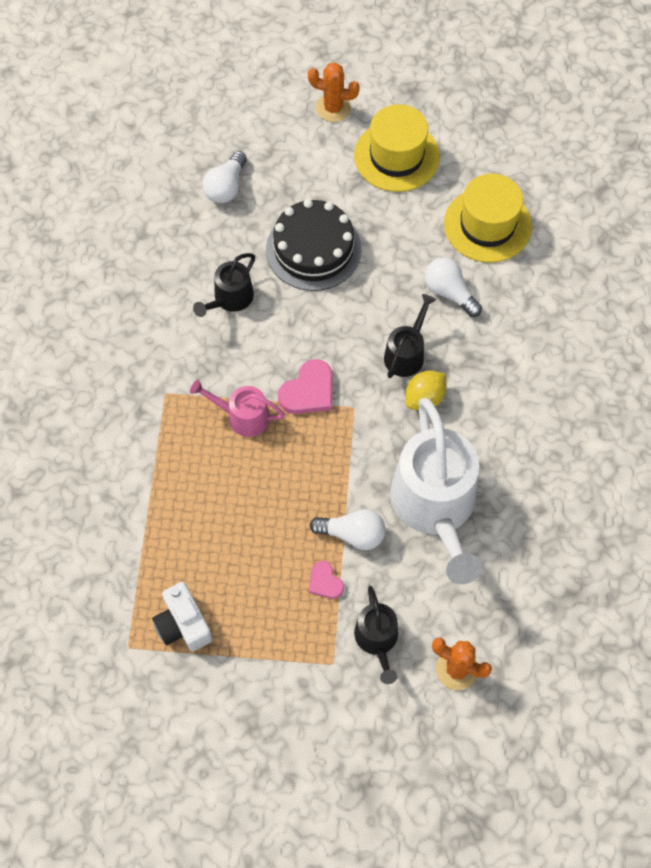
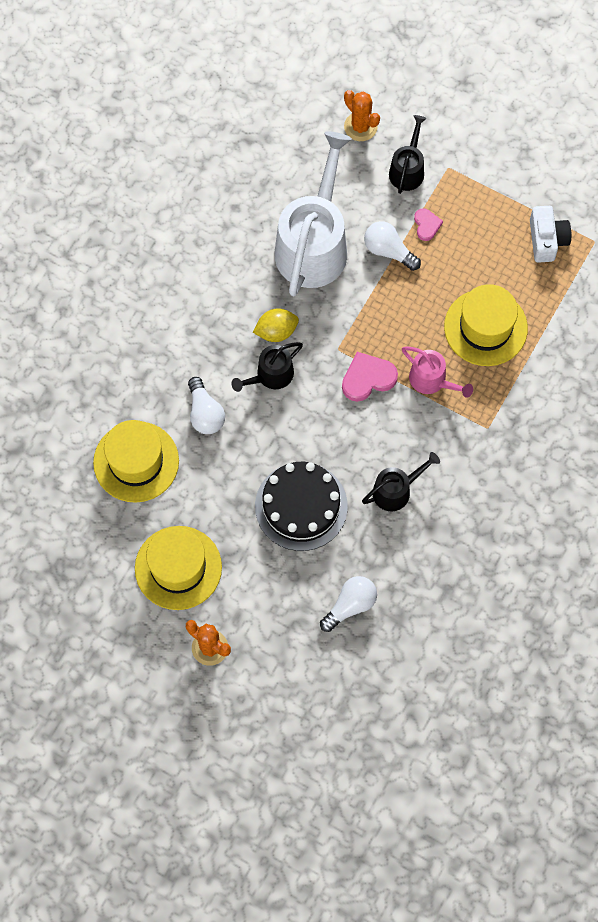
camera: 155 degrees left, 5 degrees up
(210, 495) = (485, 327): none -> yellow hat

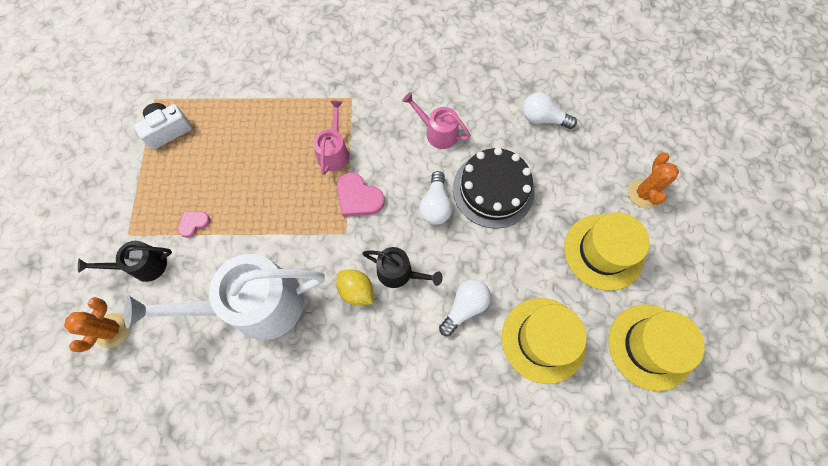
camera: 120 degrees left, 0 degrees up
(388, 251) = (233, 240): white light bulb -> white light bulb (435, 205)
(396, 490) = (438, 132): black watering can -> pink watering can
(485, 327) = (268, 137): yellow hat -> yellow hat (650, 346)

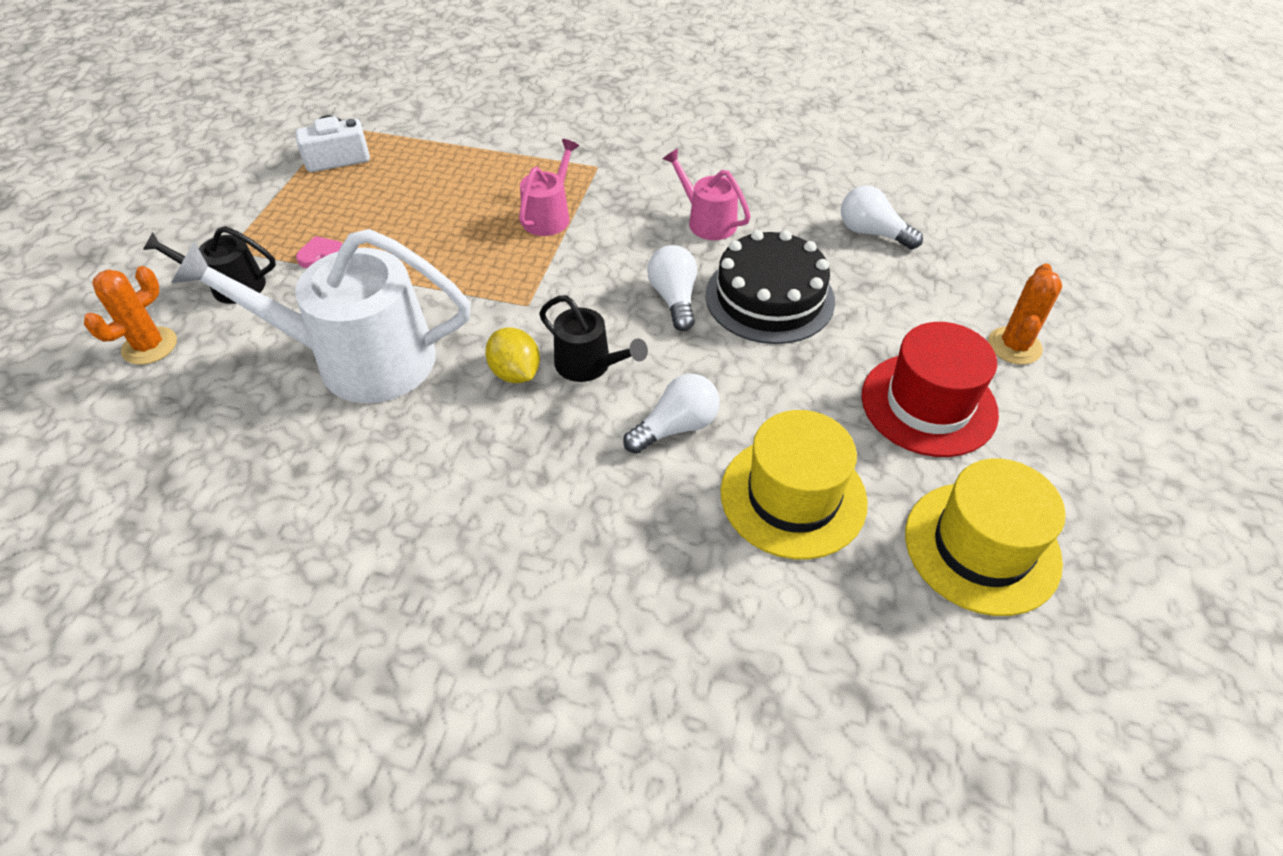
camera: 15 degrees right, 20 degrees down
(358, 197) = (563, 269): pink heart -> none
(435, 205) = (674, 299): white light bulb -> white light bulb turned 150 degrees clockwise
(603, 251) = (928, 404): yellow hat -> red hat

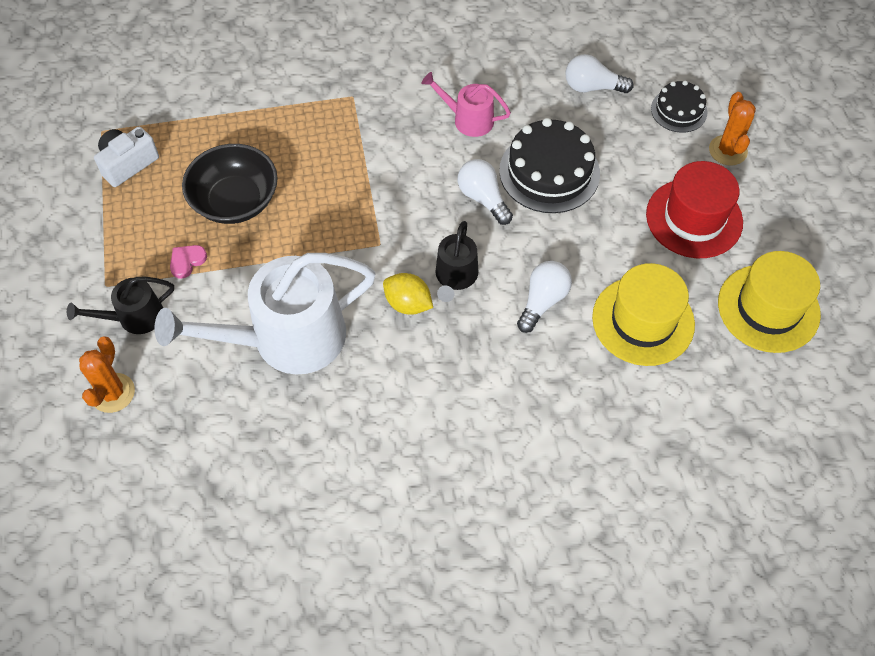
camera: 25 degrees left, 10 degrees up
(411, 218) = (235, 201): none -> black bowl
(549, 216) = (345, 158): pink watering can -> none
(588, 365) = (455, 277): black watering can -> black watering can turned 90 degrees clockwise
(969, 286) = (679, 110): none -> black cake

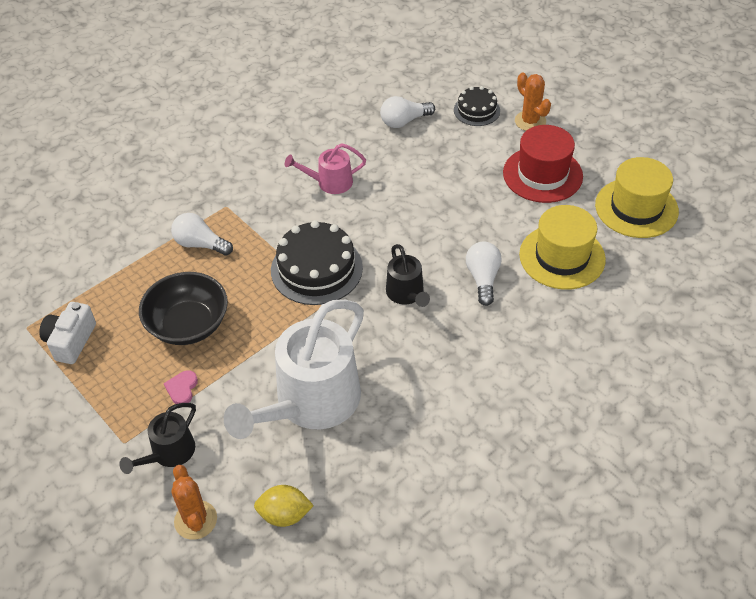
camera: 30 degrees left, 10 degrees down
(408, 304) = (386, 330): yellow lemon -> yellow lemon (284, 515)
(483, 198) = (384, 231): white light bulb -> white light bulb (200, 244)
(549, 172) = (418, 190): black cake -> black cake (316, 269)

